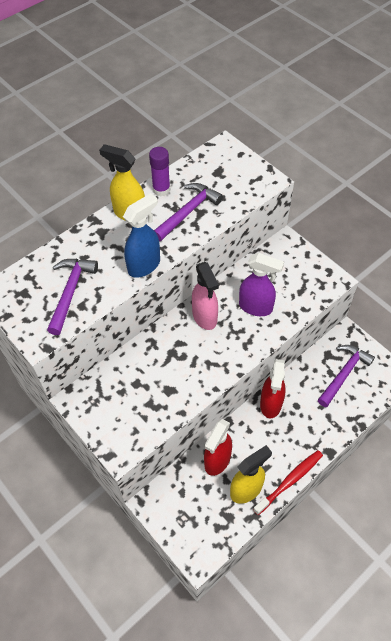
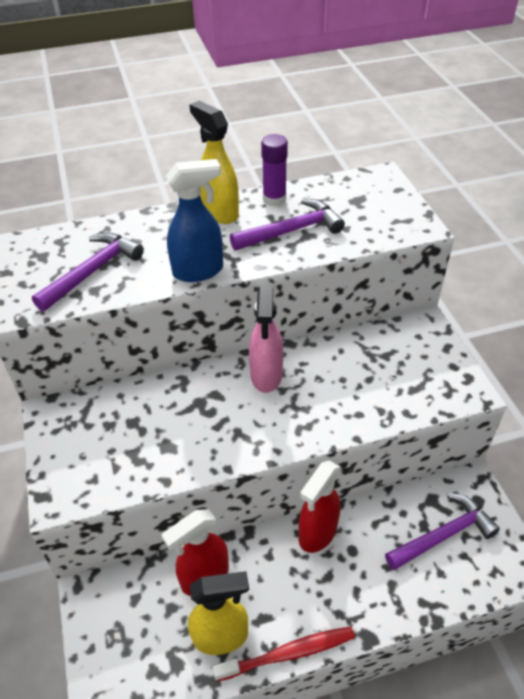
camera: 25 degrees right, 10 degrees down
(256, 307) = (340, 387): purple spray bottle -> none

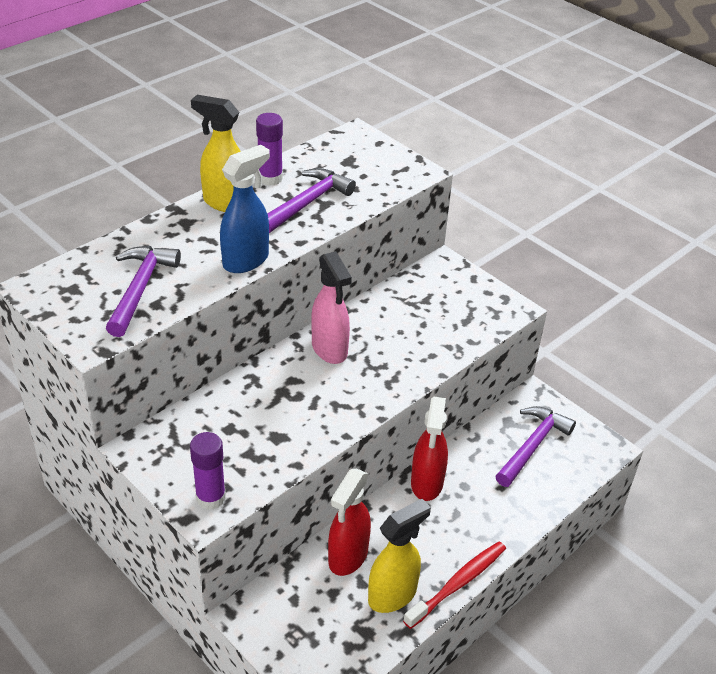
camera: 30 degrees left, 5 degrees down
(74, 484) = (211, 497): none -> purple glue stick

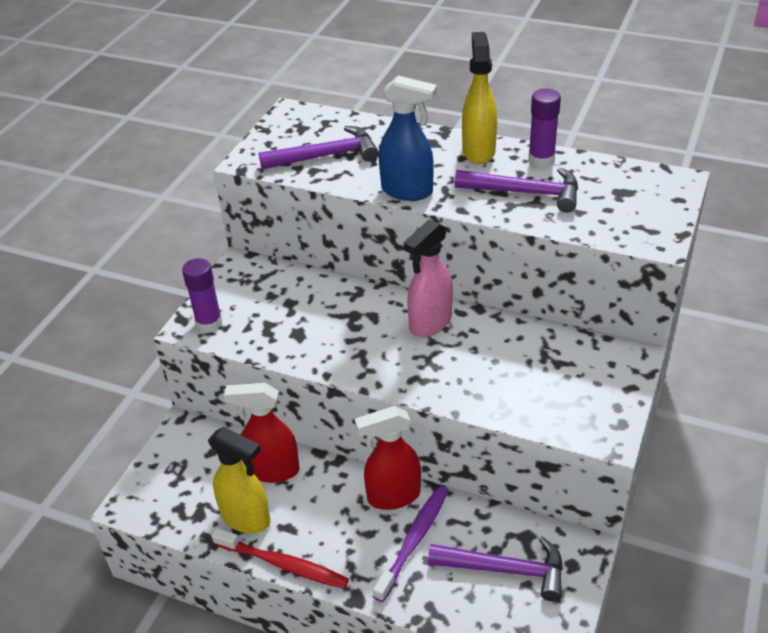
camera: 70 degrees right, 0 degrees up
(478, 487) = (414, 540): none -> purple toothbrush

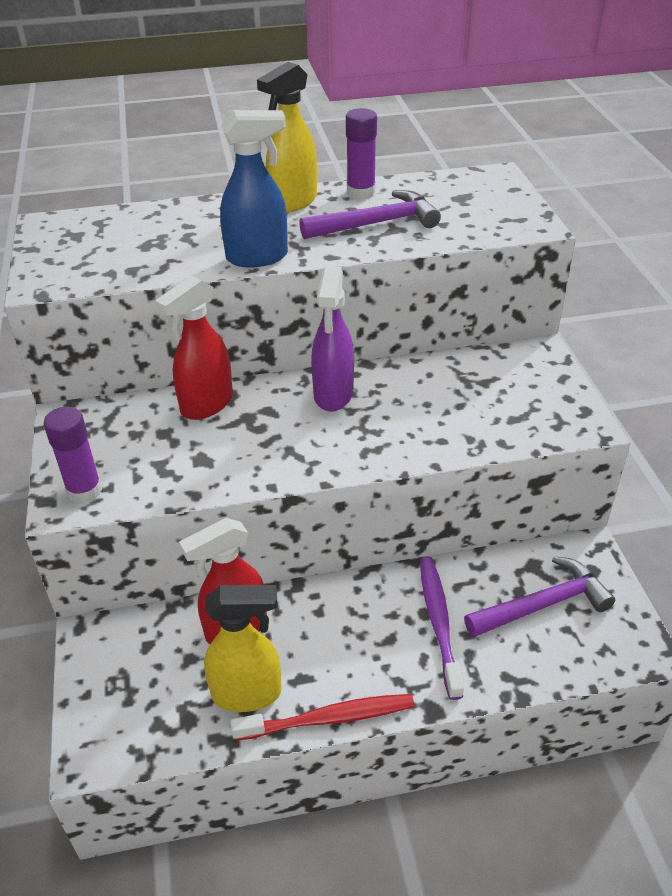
camera: 35 degrees left, 0 degrees up
(326, 156) = (133, 252): purple hammer -> none
(393, 496) = (382, 591): red spray bottle -> red spray bottle (206, 405)
(430, 323) = (333, 395): pink spray bottle -> purple spray bottle
(478, 151) = (292, 202): yellow spray bottle -> yellow spray bottle turned 105 degrees counterclockwise

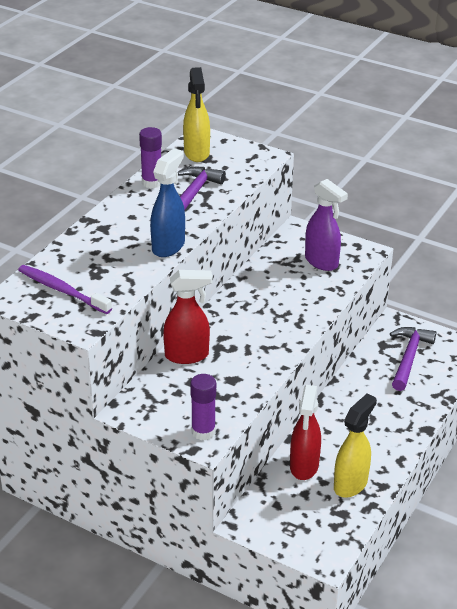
camera: 50 degrees left, 5 degrees down
(206, 405) = (187, 355): red spray bottle -> red spray bottle turned 90 degrees counterclockwise
(292, 202) = (126, 207): yellow spray bottle -> yellow spray bottle (196, 153)
(329, 719) = (396, 465): red toothbrush -> none
(333, 395) = (240, 309): purple spray bottle -> purple spray bottle (321, 262)
(439, 622) = (381, 396): purple toothbrush -> purple toothbrush (62, 290)

